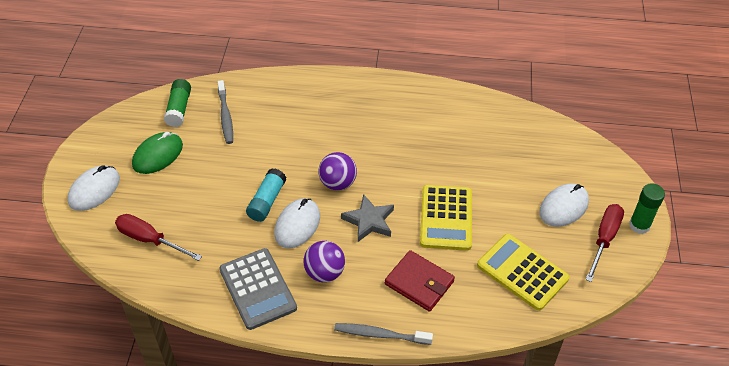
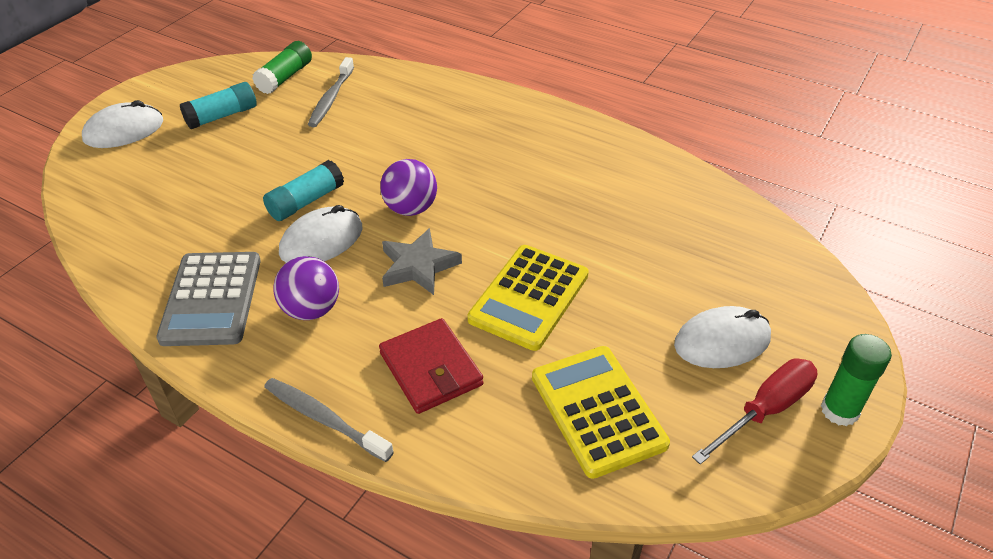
camera: 25 degrees right, 5 degrees down
(150, 240) = (136, 200): red screwdriver -> none
(158, 155) = (222, 116): green mouse -> turquoise glue stick

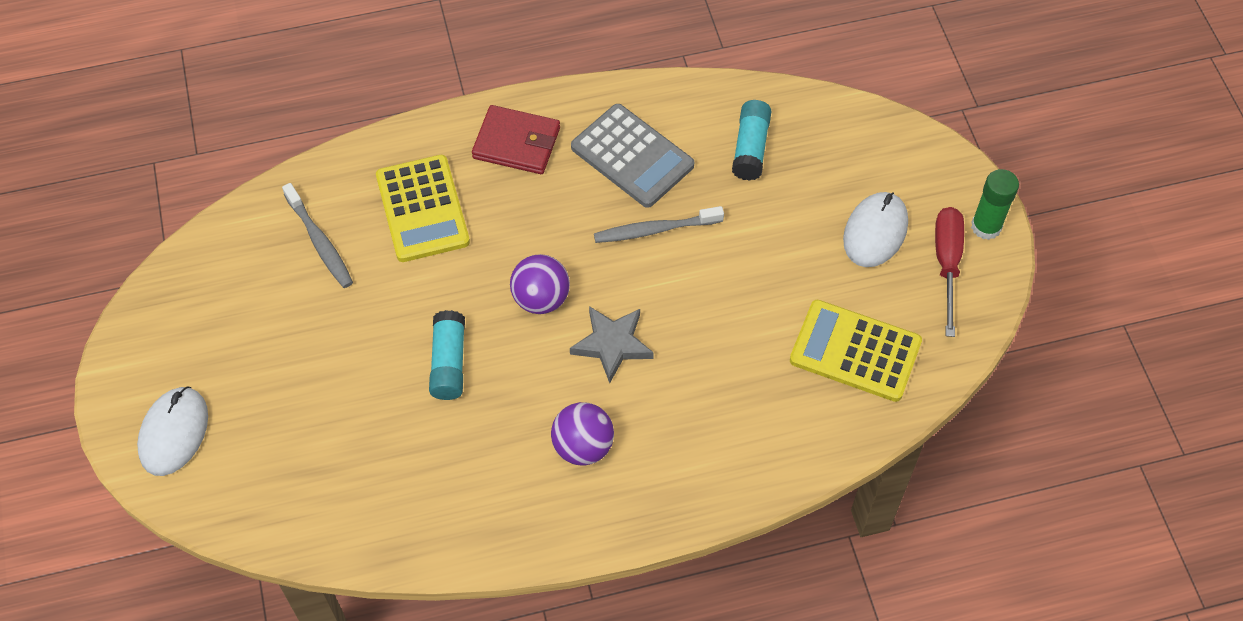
camera: 45 degrees left, 15 degrees up
(212, 299) = (498, 504): grey calculator -> grey calculator (632, 156)
(222, 116) = (244, 342): turquoise glue stick -> turquoise glue stick (750, 148)
(285, 77) = (239, 252): green glue stick -> none
(321, 240) = (511, 386): white mouse -> none
(324, 419) = (699, 512): grey toothbrush -> grey toothbrush (655, 230)
(430, 369) = (721, 416): red wallet -> red wallet (516, 143)
(529, 297) = (719, 303): yellow calculator -> yellow calculator (422, 209)

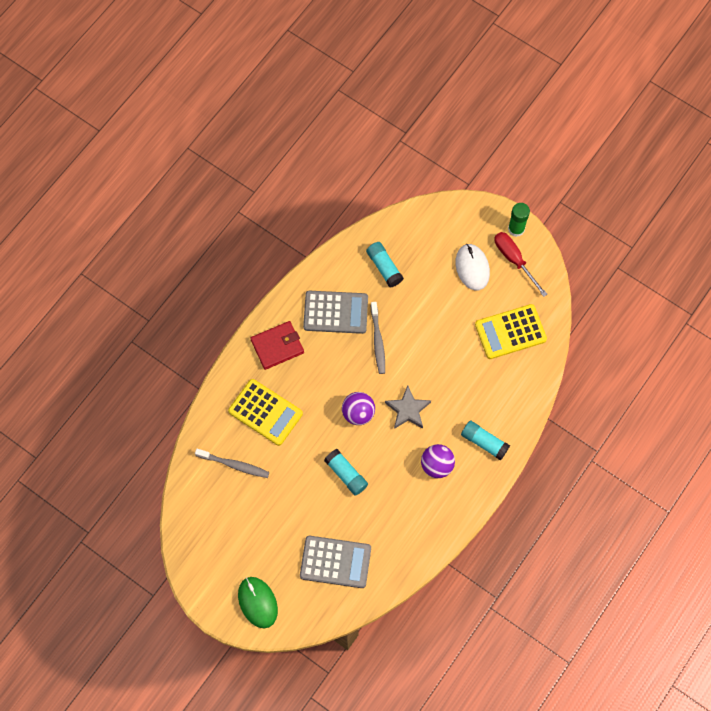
camera: 40 degrees left, 10 degrees up
(174, 433) = (257, 602): white mouse -> green mouse
(323, 463) = (335, 562): none -> grey calculator
(655, 230) = (378, 341): grey toothbrush -> grey toothbrush turned 45 degrees counterclockwise
(679, 468) = (484, 442): none -> turquoise glue stick

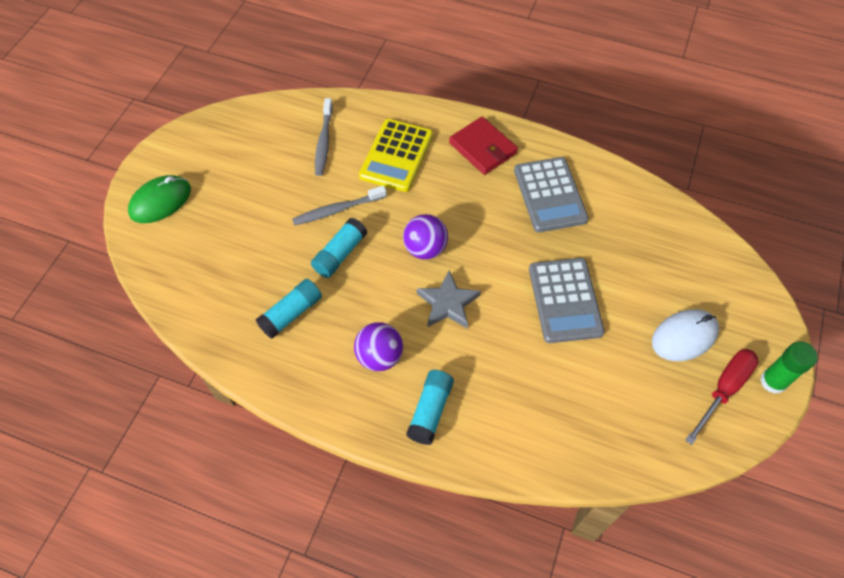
camera: 75 degrees right, 10 degrees down
(335, 562) = (222, 268): grey calculator -> grey calculator (565, 300)
(378, 341) = (530, 248): grey toothbrush -> grey toothbrush (337, 210)
(384, 267) = (634, 232): turquoise glue stick -> turquoise glue stick (291, 313)
(510, 332) = (610, 409): yellow calculator -> none

